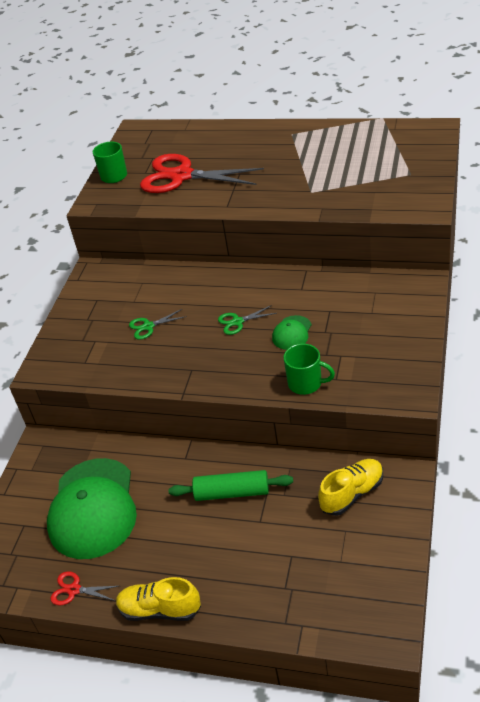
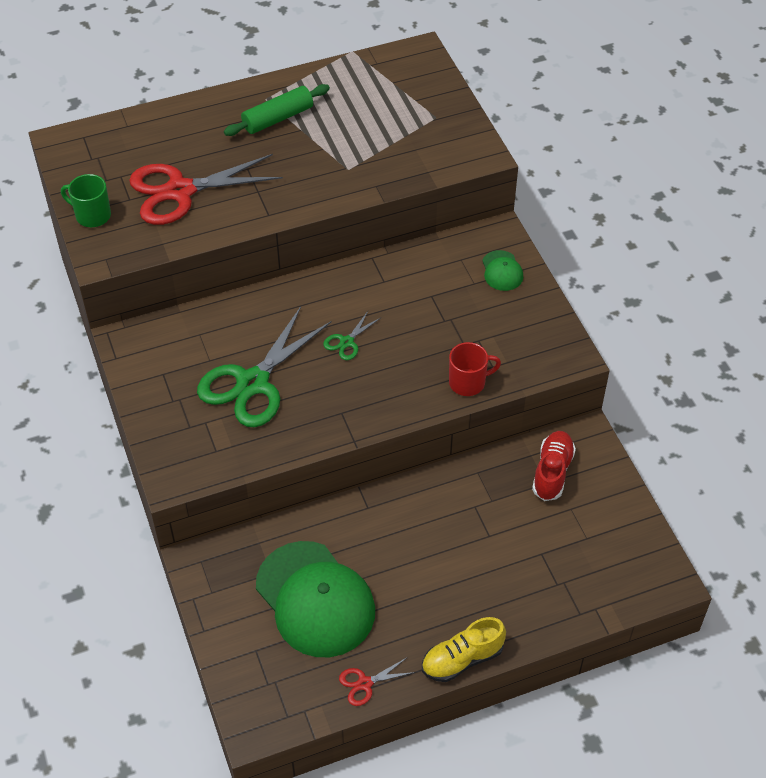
camera: 40 degrees left, 10 degrees up
(148, 326) = (252, 383): green scissors -> green scissors, size x2.30
(232, 493) = (442, 521): green rolling pin -> green rolling pin (278, 118)
(292, 333) = (412, 334): green cap -> green cap (502, 271)
(306, 383) = (468, 382): green mug -> red mug
(352, 494) = (552, 472): yellow shoe -> red shoe

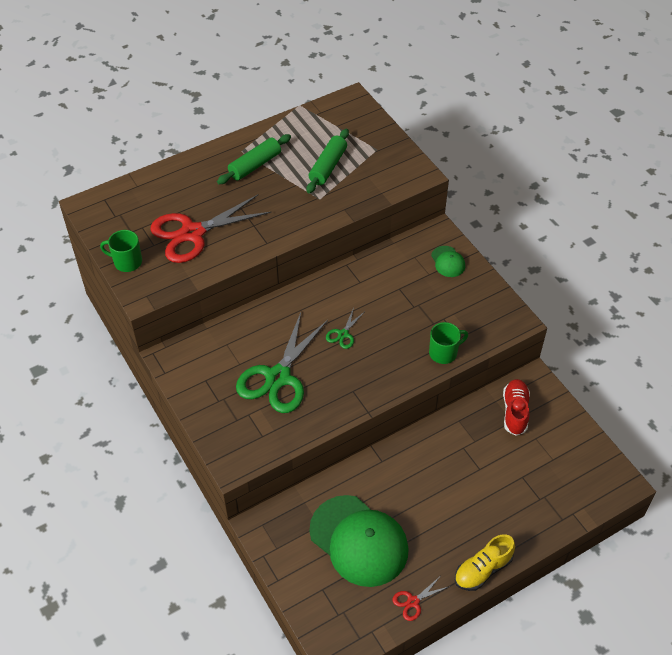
camera: 10 degrees left, 0 degrees up
(368, 131) = (328, 167): none -> green rolling pin
(468, 382) = (444, 353): red mug -> green mug

